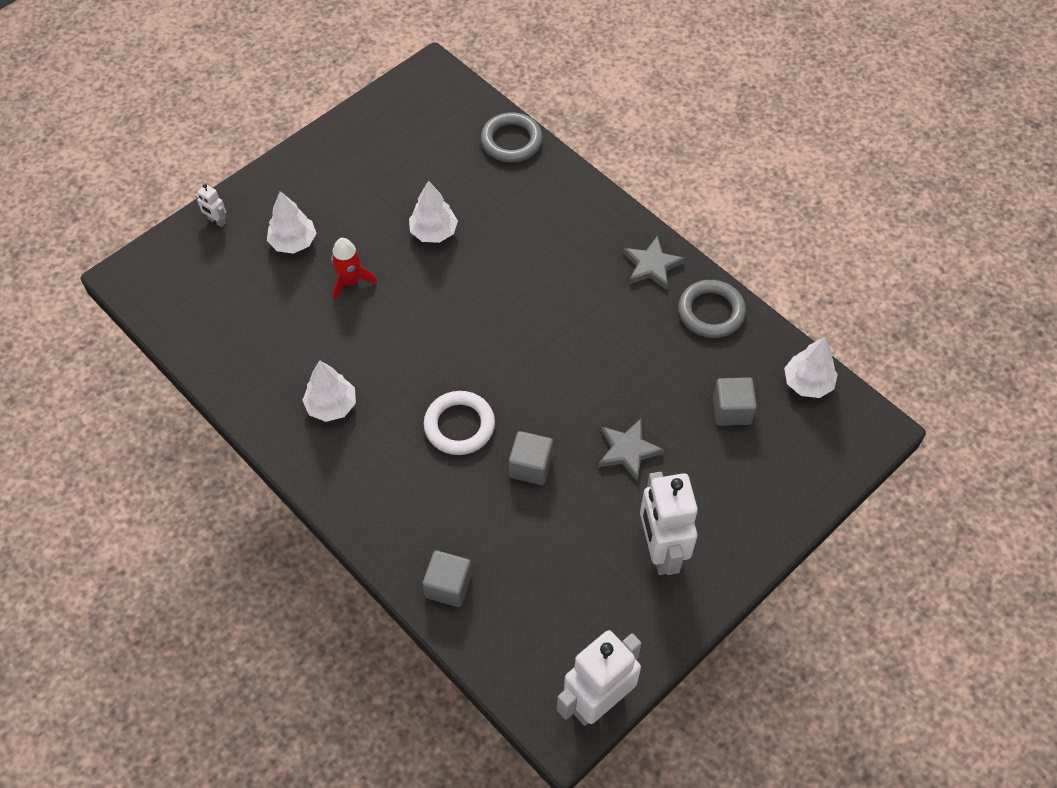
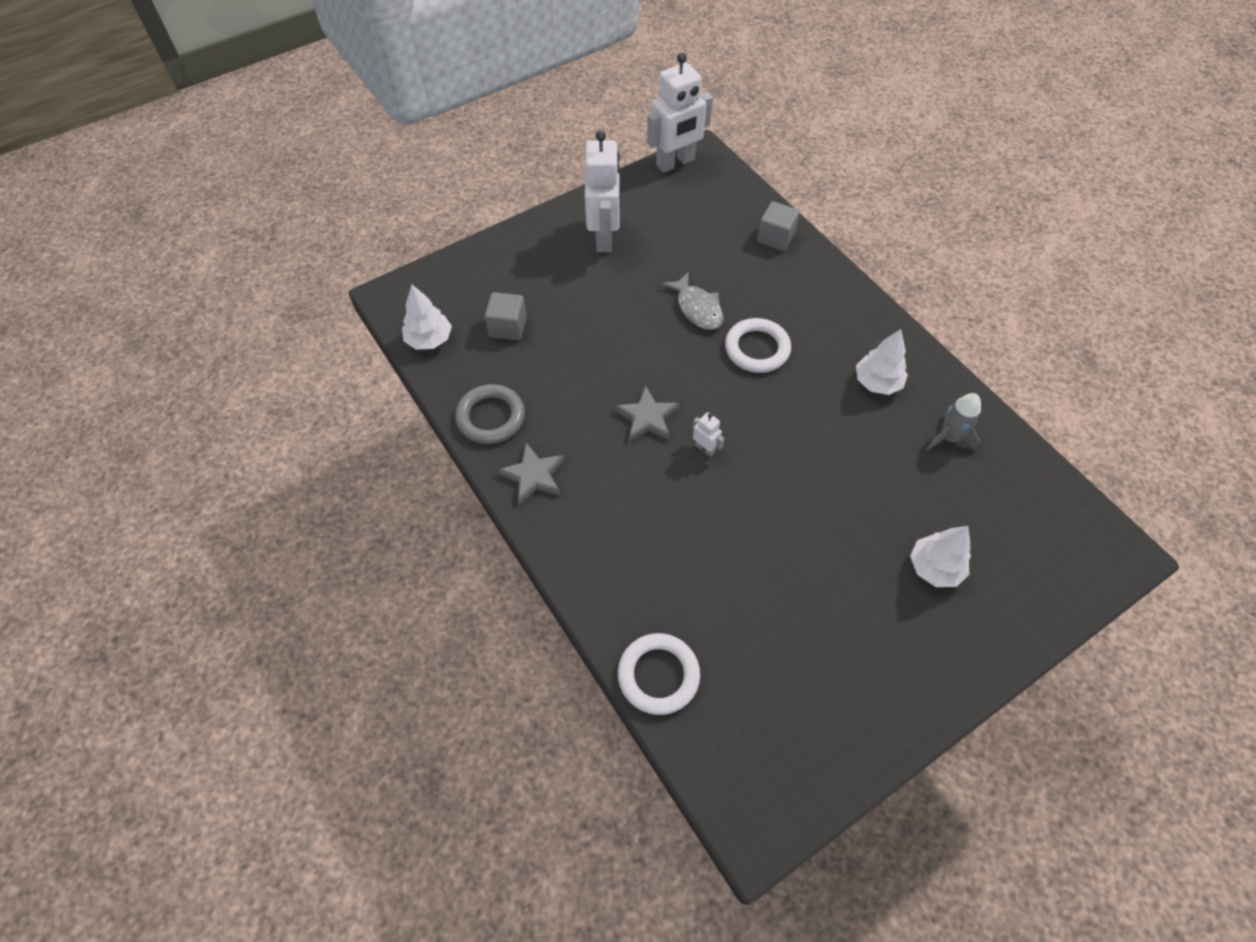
camera: 170 degrees left, 0 degrees up
(216, 221) = (1033, 612): white robot -> white robot (705, 448)
(265, 357) = (949, 437): none -> grey rocket
(350, 281) = (864, 507): red rocket -> none
(433, 232) = (769, 555): white tree -> none
(511, 141) = (658, 675): grey ring -> white ring
(530, 466) = (697, 308): grey cube -> grey fish
(628, 450) = (610, 309): grey star -> grey star (647, 418)

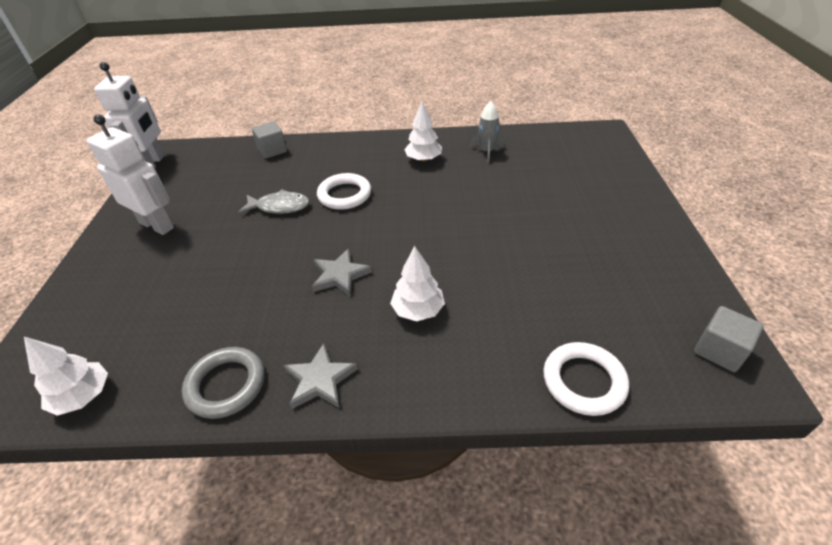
camera: 55 degrees left, 15 degrees down
(508, 327) = (152, 325): grey cube -> grey cube (719, 351)
(705, 448) = (398, 256): white robot -> none
(934, 567) = (573, 195): white tree -> white tree (418, 310)

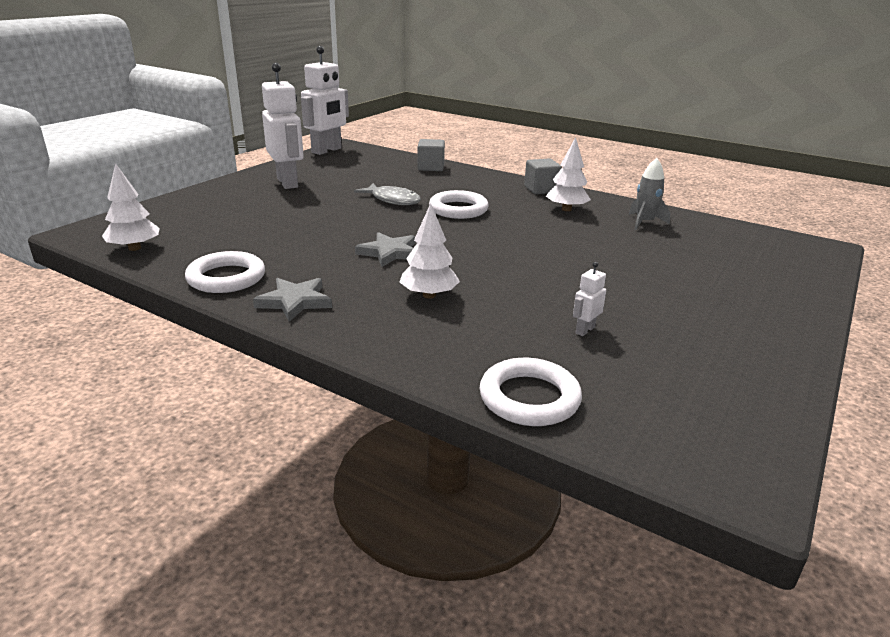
camera: 30 degrees right, 15 degrees down
(226, 385) = (226, 278): grey ring -> white ring
(552, 288) = (584, 330): none -> white robot
(719, 351) = (729, 445): grey cube -> grey cube (541, 189)

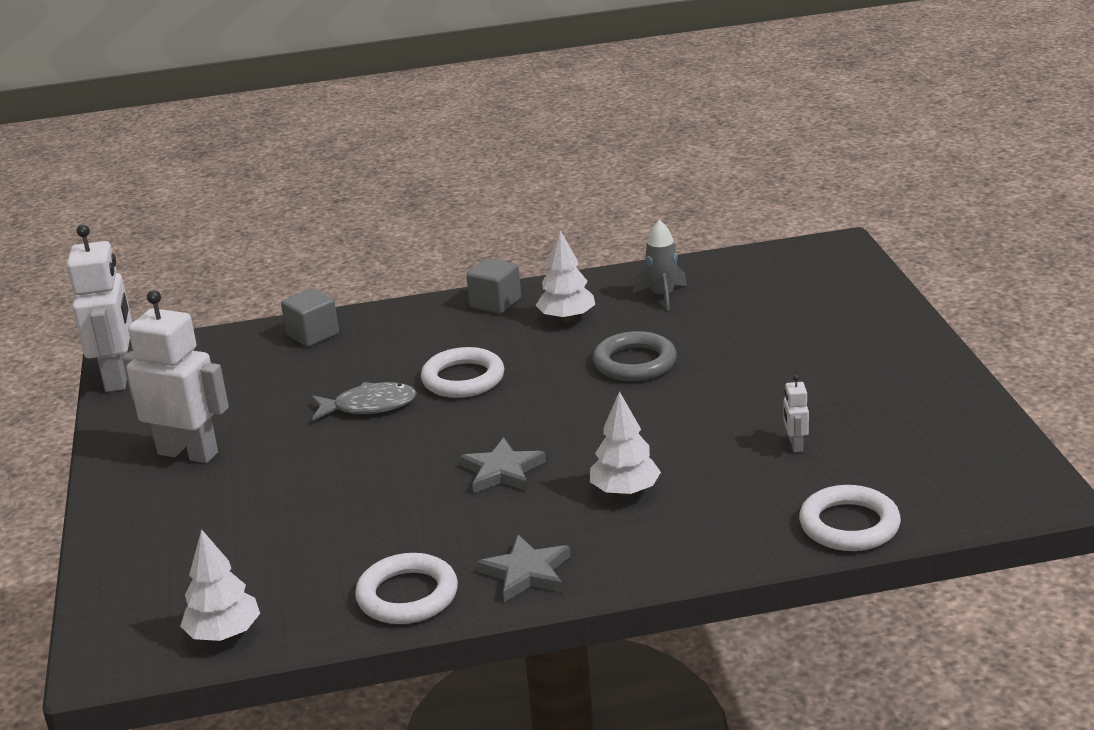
camera: 40 degrees left, 0 degrees up
(564, 242) = (635, 363): none -> grey ring

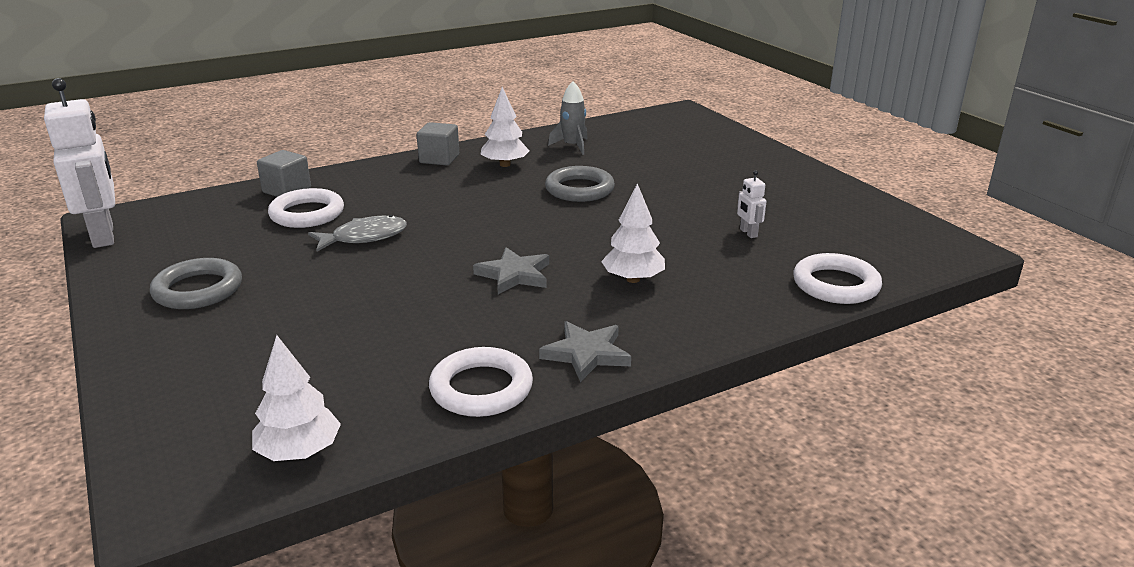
camera: 20 degrees left, 0 degrees up
(188, 453) = (198, 290): white robot -> grey ring
(463, 379) = (440, 211): white ring -> white ring (307, 214)

